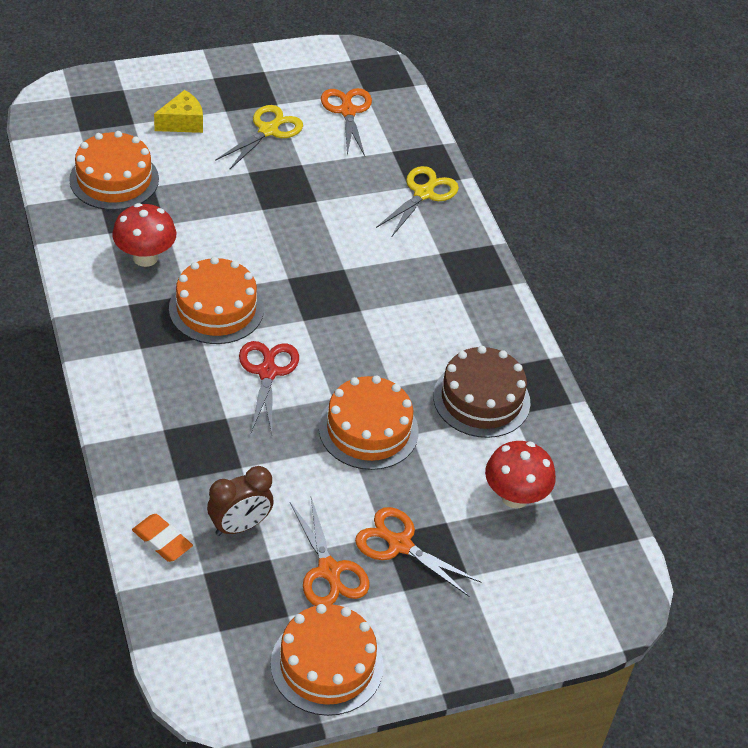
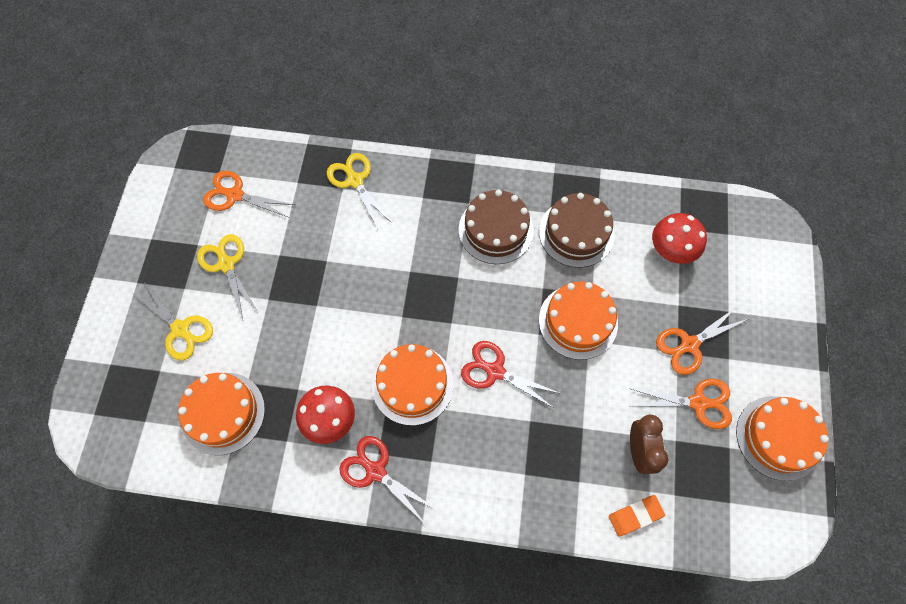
camera: 60 degrees left, 20 degrees up
(109, 308) = (376, 471): none -> red scissors
(182, 122) = (180, 329): yellow cheese -> yellow scissors
(439, 326) = (496, 230): none -> brown cake

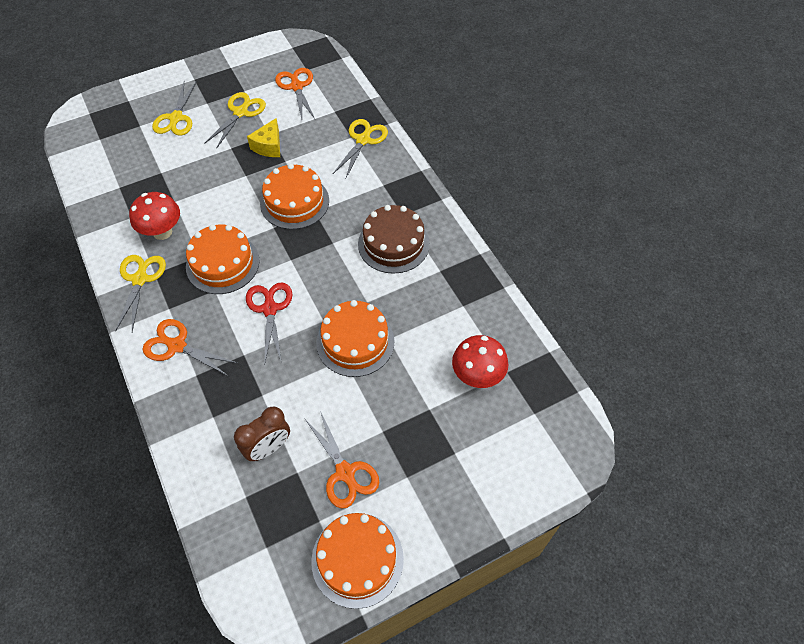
camera: 55 degrees right, 10 degrees down
(223, 413) = (130, 173): orange cake -> orange cake (294, 202)
(295, 264) = (269, 146): none -> yellow cheese
(376, 471) = (140, 279): red scissors -> yellow scissors
(576, 233) = (436, 298): brown cake -> none
(635, 515) = (208, 474): orange eraser -> none
(689, 344) = (396, 437): orange scissors -> orange scissors (177, 346)

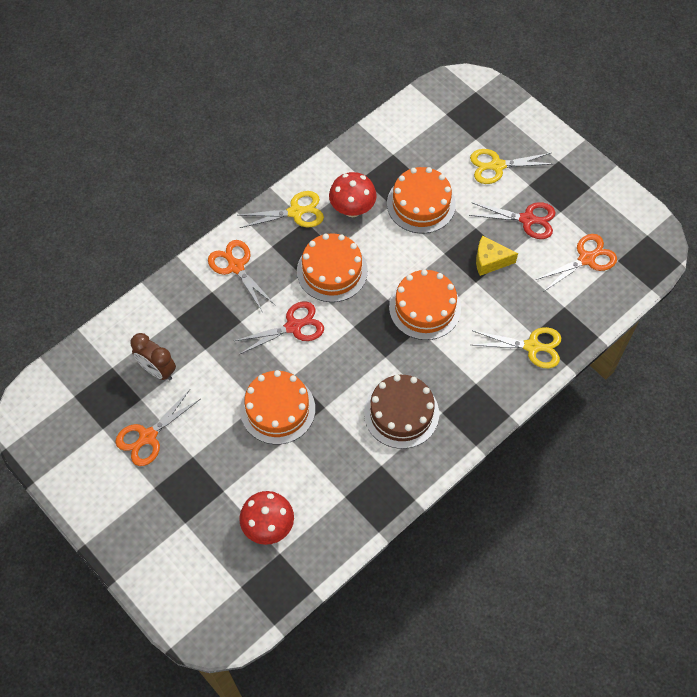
camera: 75 degrees right, 5 degrees up
(177, 346) = (236, 266): orange scissors -> orange scissors turned 45 degrees counterclockwise
(240, 112) = (527, 219): yellow scissors -> red scissors
(357, 559) = (76, 467): orange cake -> orange cake (421, 204)

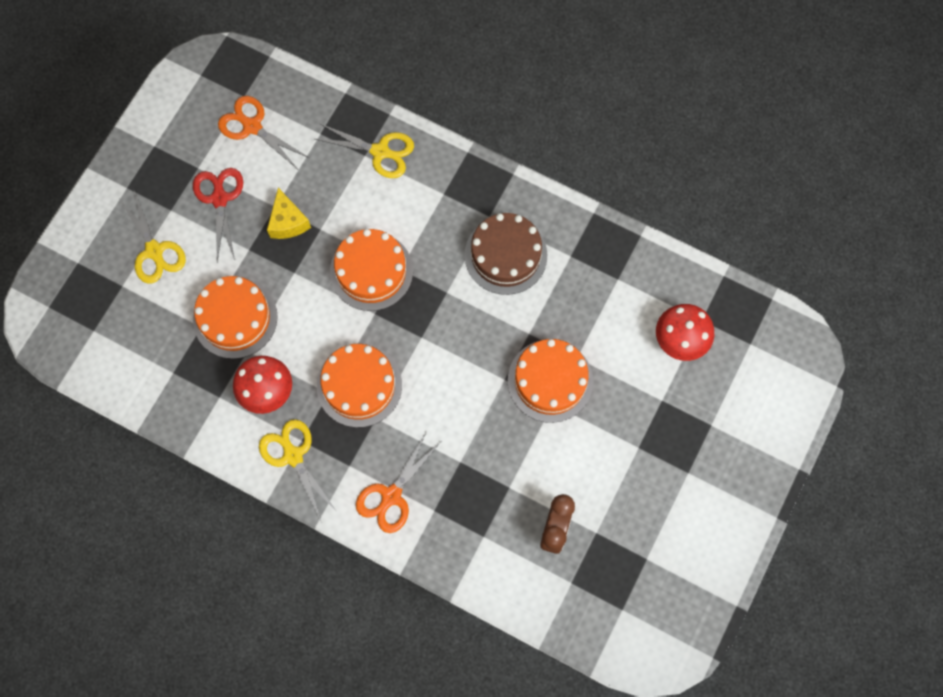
camera: 110 degrees left, 10 degrees up
(148, 436) = (636, 504): orange scissors -> none
(293, 326) = (445, 401): red scissors -> none
(532, 347) = (380, 152): yellow scissors -> yellow scissors turned 120 degrees clockwise

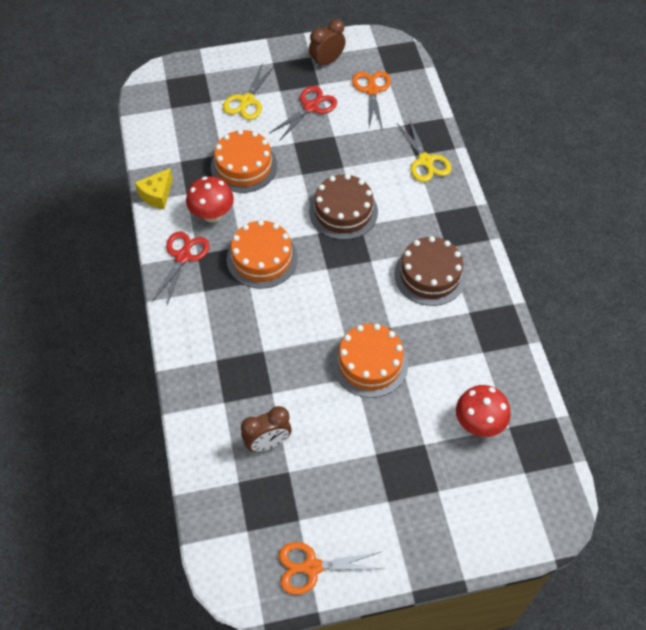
camera: 50 degrees right, 15 degrees down
(175, 137) = (327, 62): none -> brown clock
(288, 222) = (331, 148): yellow cheese -> yellow cheese (157, 195)
(293, 456) = (183, 257): yellow scissors -> red scissors
(371, 271) = (343, 211): orange cake -> brown cake
(391, 496) = (204, 328): orange scissors -> orange scissors (312, 567)

